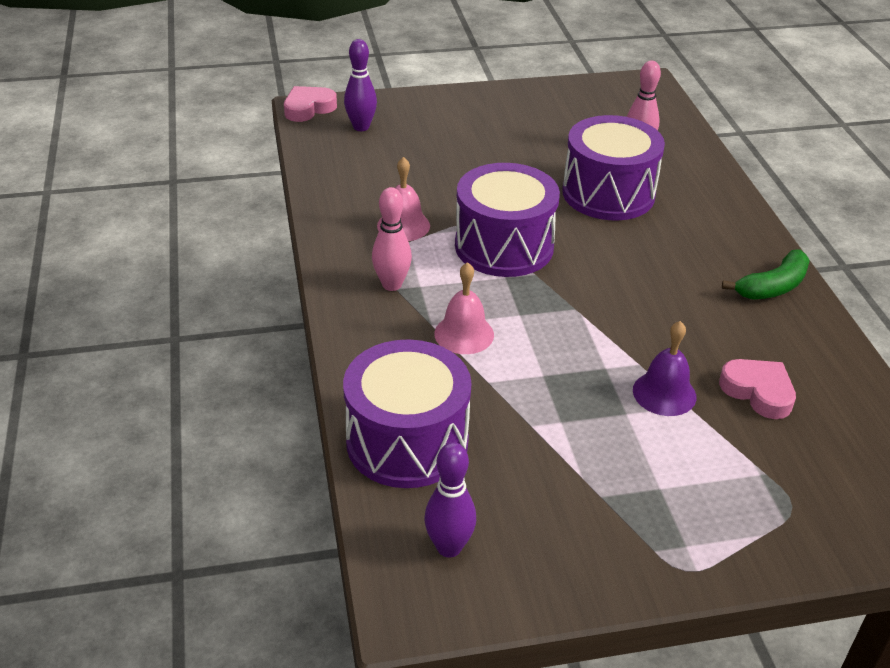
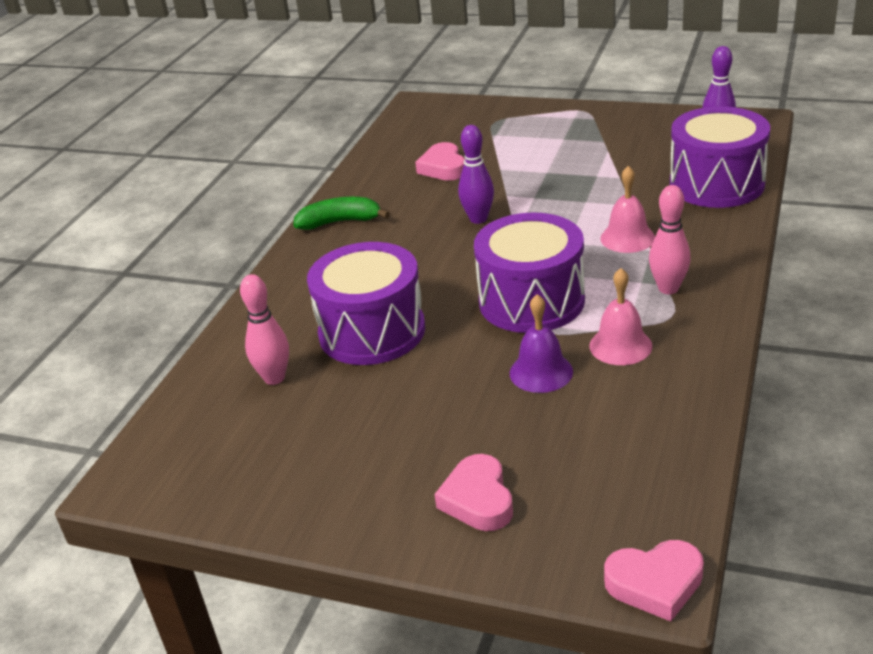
camera: 145 degrees left, 5 degrees down
(361, 127) = (590, 514): purple bowling pin -> purple bowling pin (478, 219)
(432, 119) = (478, 499): none -> pink heart
(664, 393) = (508, 177): purple bell -> purple bell (541, 372)

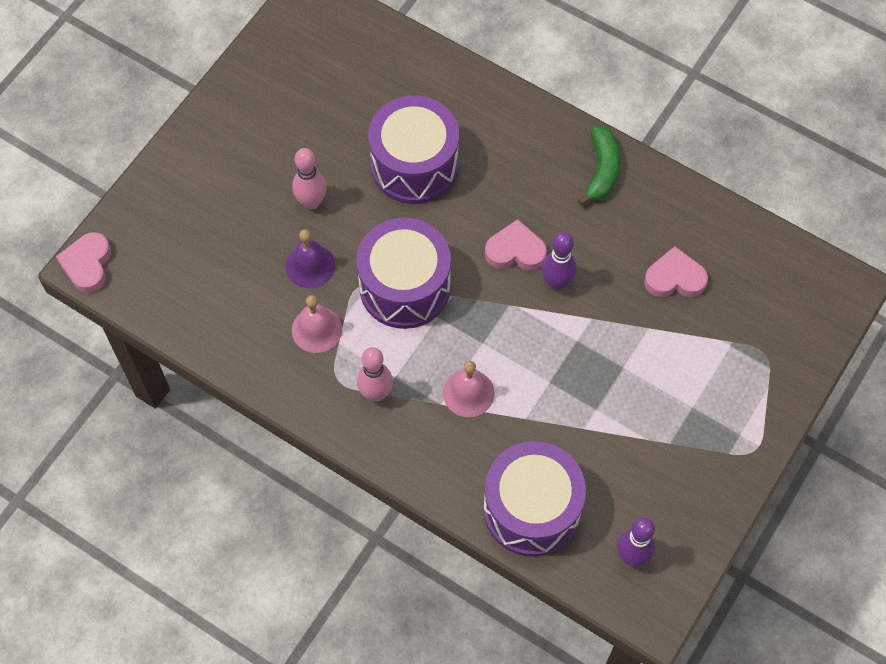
camera: 100 degrees right, 30 degrees up
(274, 378) = (384, 92): pink bowling pin -> pink bowling pin (311, 202)
(478, 499) = (199, 191): pink heart -> pink heart (515, 251)

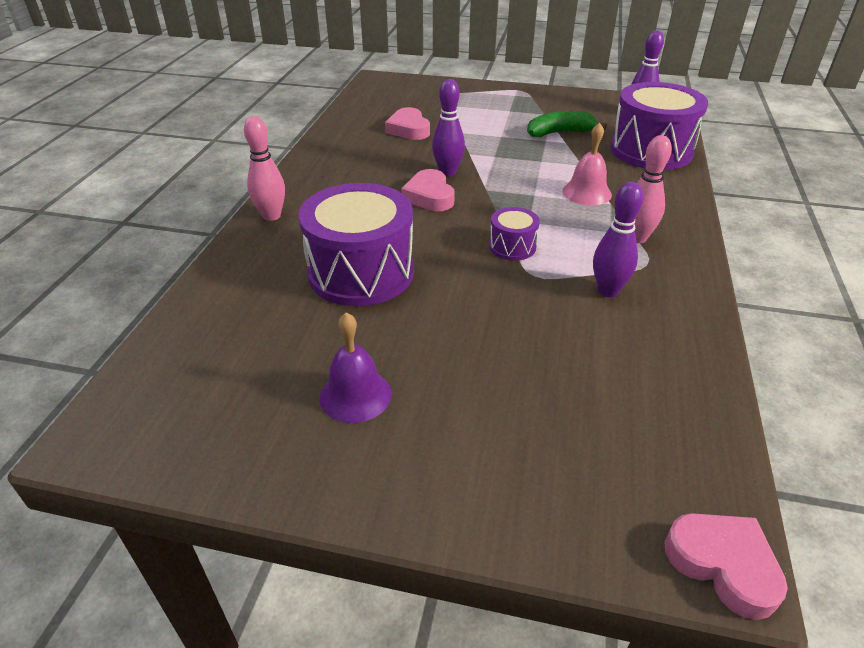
camera: 110 degrees left, 25 degrees down
(87, 265) = (723, 565): pink heart -> pink heart turned 120 degrees counterclockwise
(310, 265) = (537, 316): purple bell -> purple bell (355, 395)
(311, 202) = (452, 338): pink bowling pin -> pink bowling pin (271, 216)
(316, 329) = (608, 291): pink bell -> purple bowling pin
(405, 287) = (512, 246): purple drum -> purple drum, size x0.47
(602, 170) = (319, 171): green banana -> green banana (559, 133)

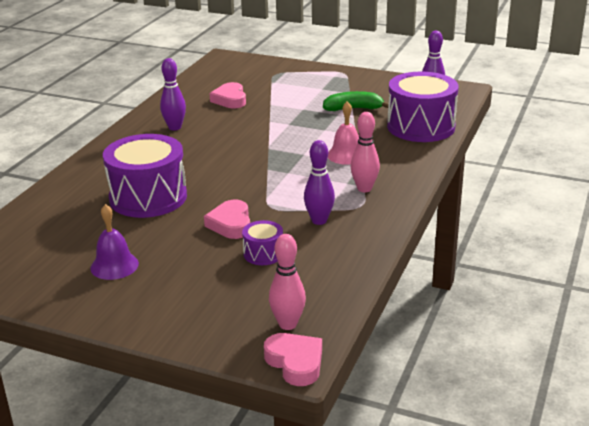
camera: 10 degrees right, 10 degrees down
(271, 216) = (99, 157): pink bowling pin -> pink bowling pin (288, 324)
(429, 196) = (222, 150): pink heart -> pink heart (231, 224)
(448, 172) = (245, 134): purple bowling pin -> purple bowling pin (175, 127)
(512, 246) = (266, 188): purple drum -> purple drum (263, 254)

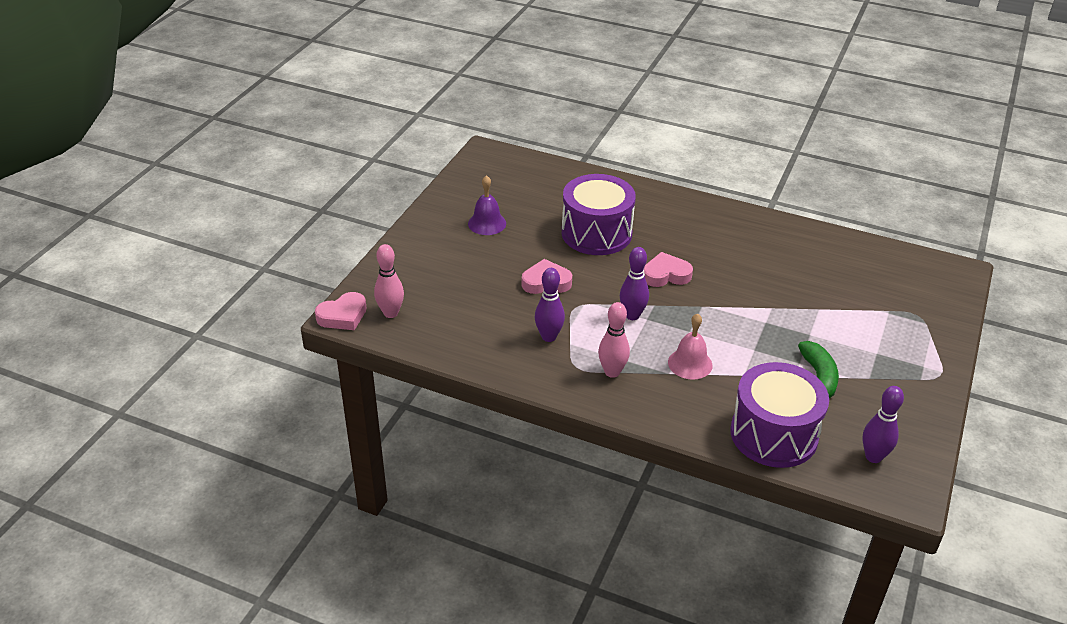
camera: 90 degrees right, 10 degrees up
(175, 127) = (745, 241): purple bowling pin -> purple bowling pin (632, 315)
(230, 100) = (825, 278): pink heart -> pink heart (666, 275)
(263, 254) = (495, 301): purple drum -> none

